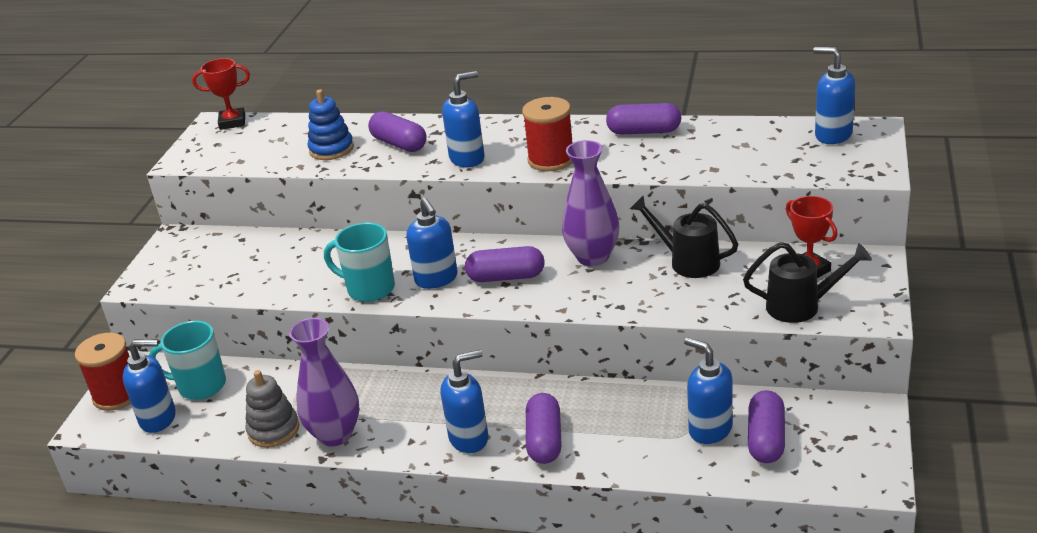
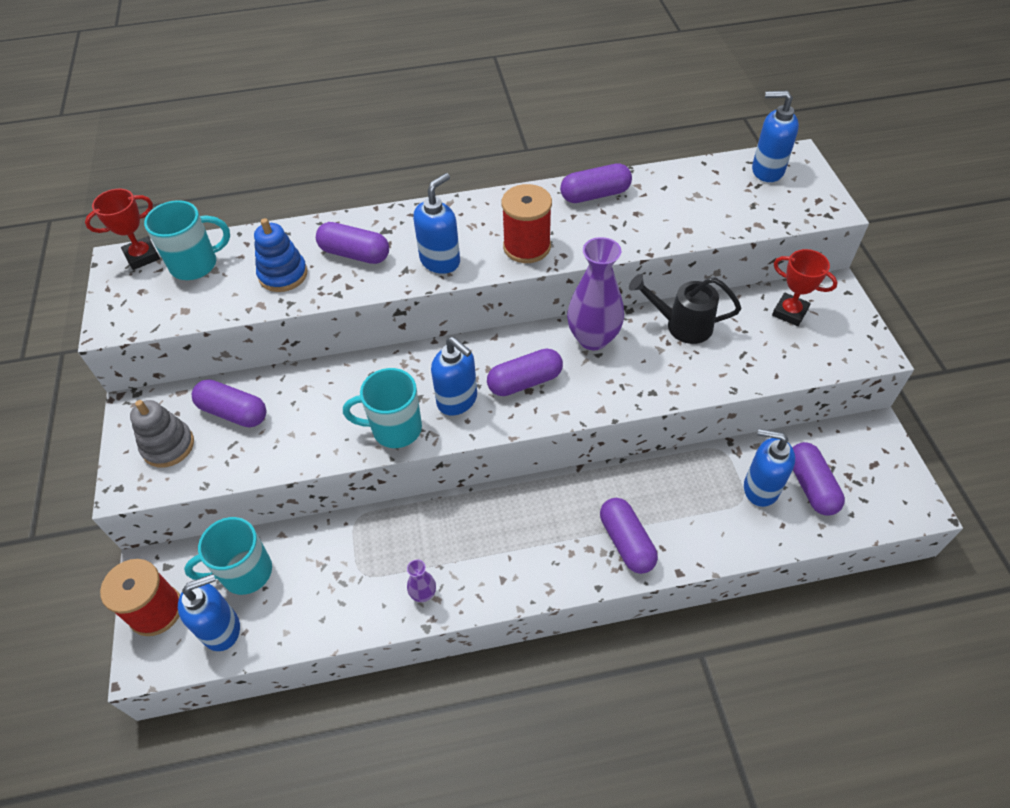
camera: 25 degrees left, 20 degrees up
(248, 253) = (233, 412): none -> purple capsule
(269, 133) = (196, 264): none -> turquoise mug
(273, 430) = (356, 606): grey stacking toy -> grey stacking toy (168, 446)
(335, 434) = (423, 594): purple vase -> purple vase, size x0.46
(469, 438) = (556, 560): blue soap dispenser -> none
(801, 306) = (807, 355): black watering can -> none

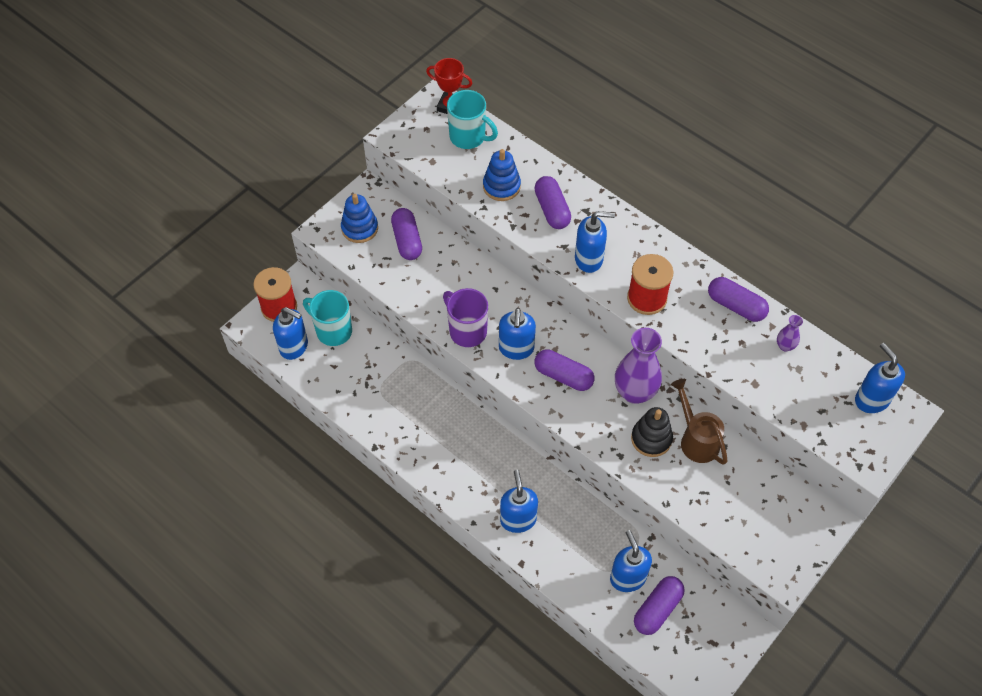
camera: 50 degrees right, 5 degrees up
(168, 446) = (359, 228): grey stacking toy -> blue stacking toy
(395, 429) = (467, 331): turquoise mug -> purple mug
(423, 594) = (393, 431): purple vase -> purple vase (785, 346)
(626, 542) = (518, 519): purple capsule -> blue soap dispenser
(654, 357) = (651, 439): none -> black stacking toy
(682, 325) = (696, 439): black watering can -> brown watering can
(790, 312) = (773, 502): red trophy -> none

